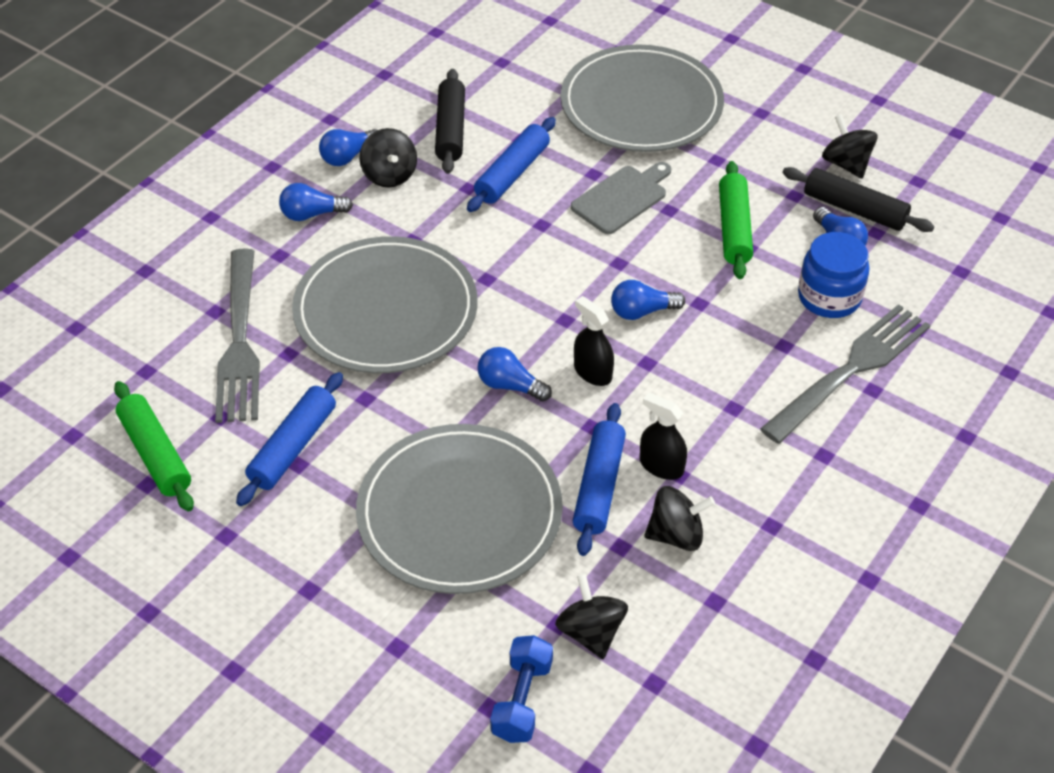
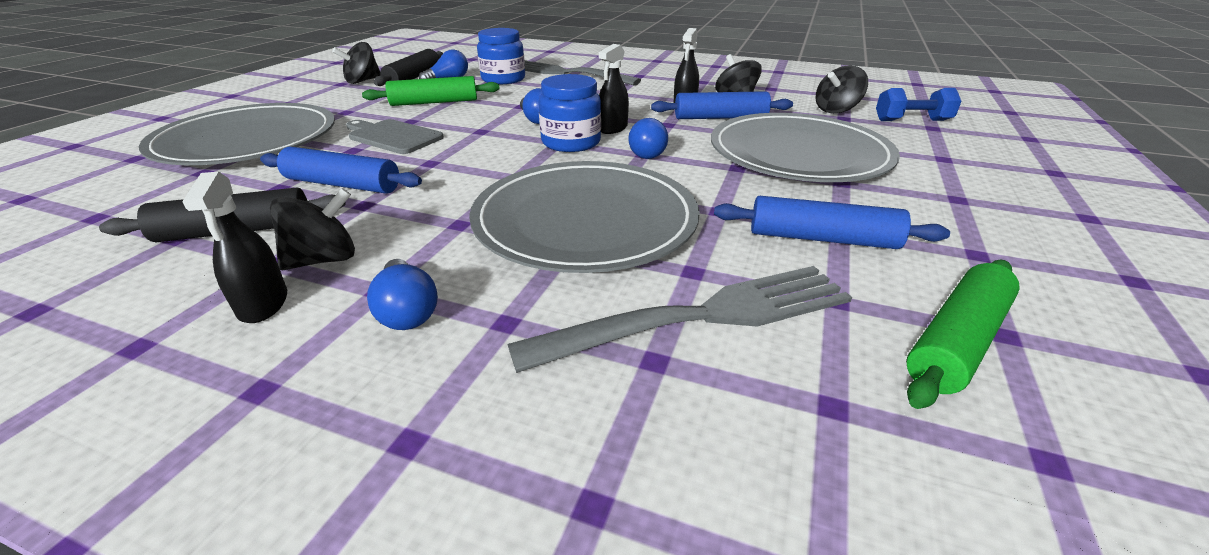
camera: 105 degrees left, 15 degrees down
(348, 156) = (263, 304): blue light bulb -> black spray bottle
(560, 329) = (571, 142): none -> blue jar

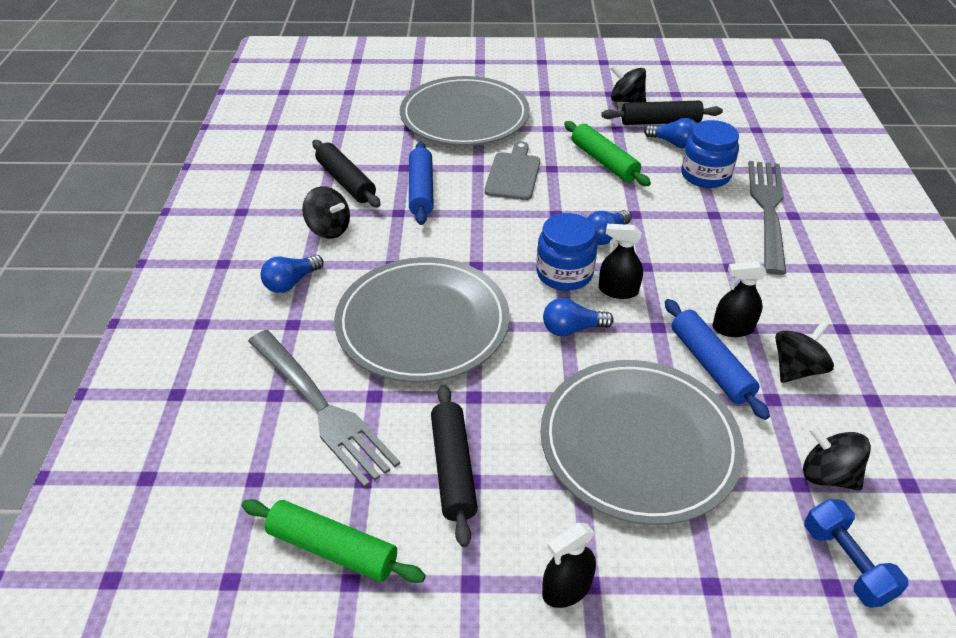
camera: 70 degrees right, 10 degrees up
(263, 304) = (282, 230): black spray bottle -> black spray bottle (566, 589)
(822, 238) = (453, 469): blue rolling pin -> black rolling pin

